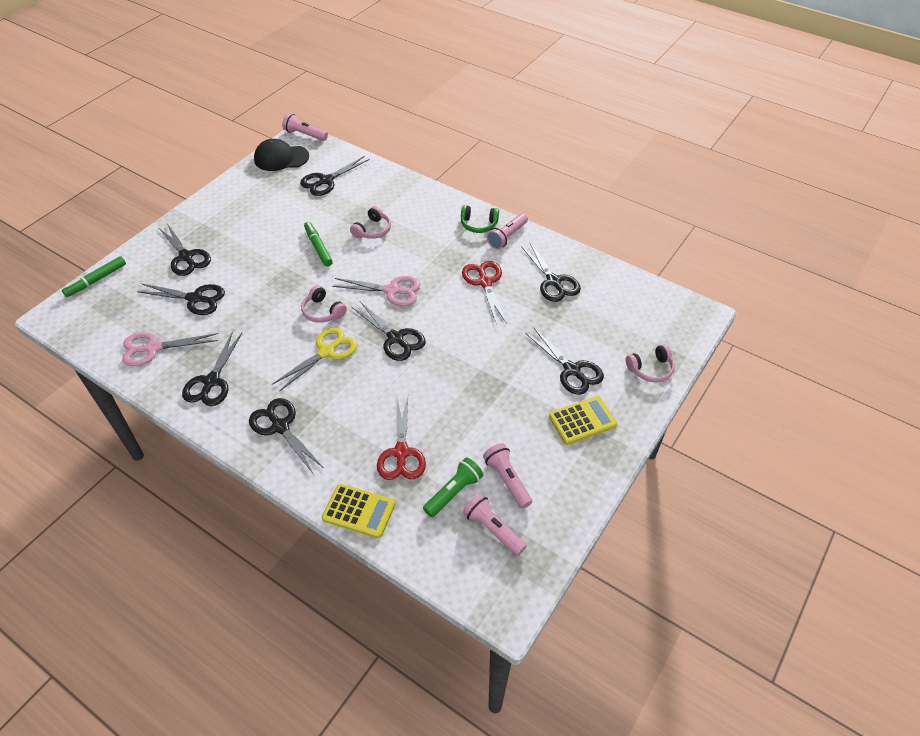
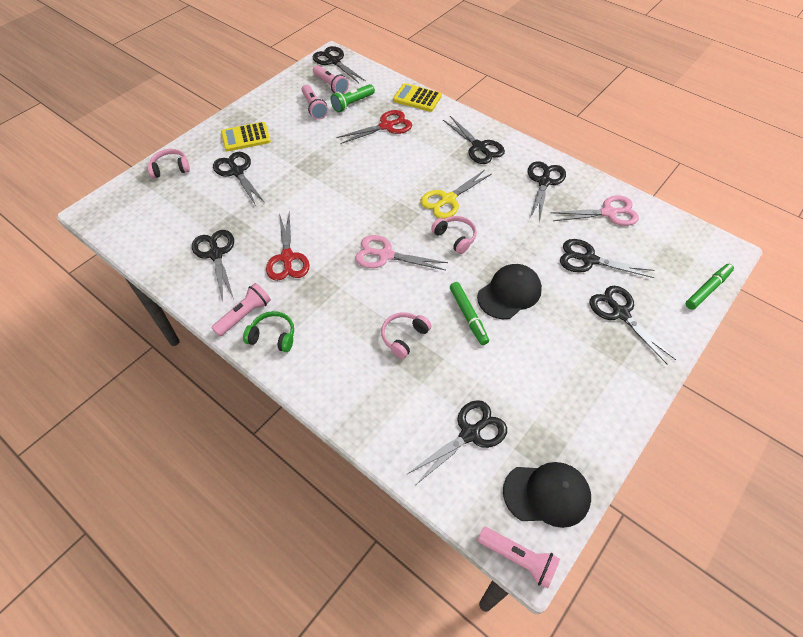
camera: 175 degrees left, 5 degrees up
(279, 266) = (509, 293): none -> black cap
(395, 338) = (385, 207): black scissors -> black scissors (334, 61)
(401, 453) = (386, 126): red scissors -> red scissors turned 60 degrees clockwise

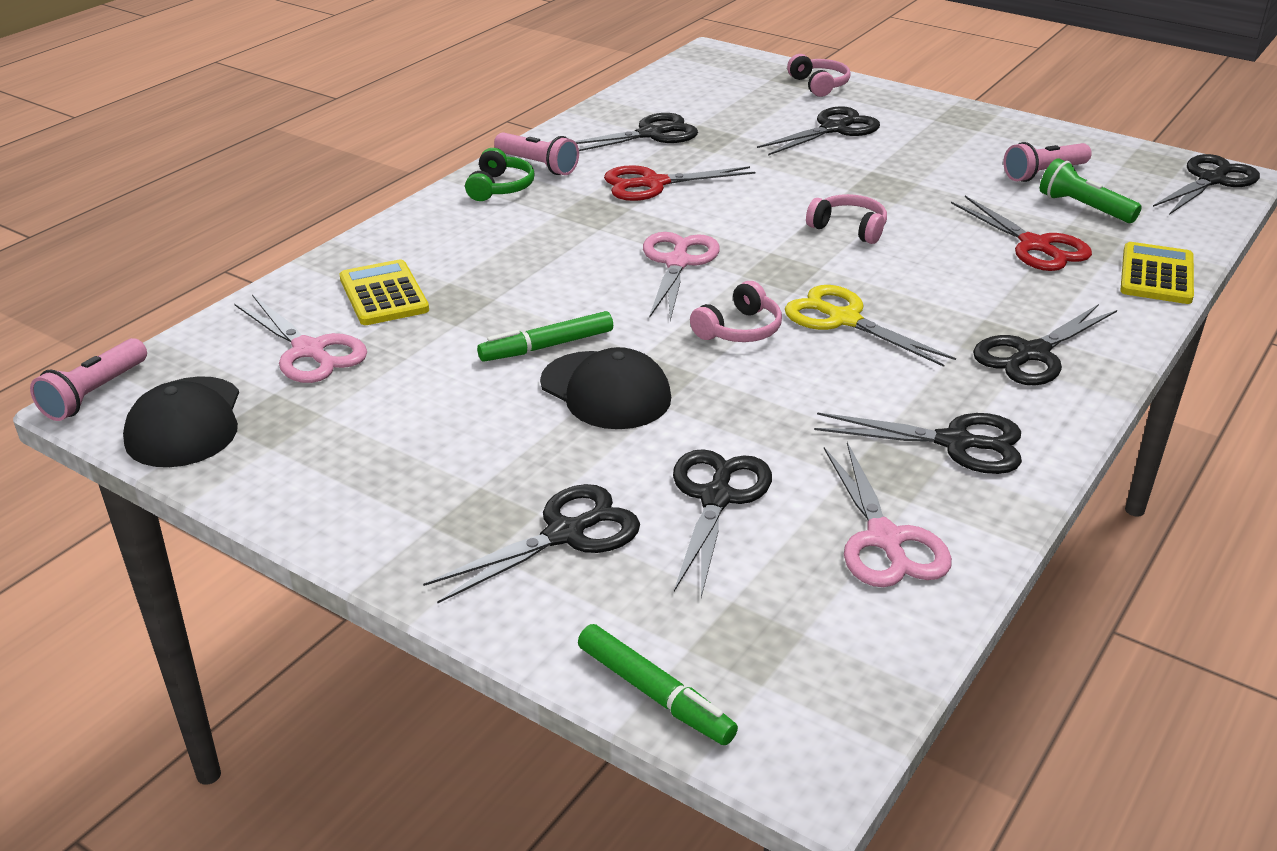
camera: 85 degrees right, 20 degrees down
(246, 137) = (922, 126): yellow calculator -> yellow calculator (383, 294)
(331, 85) = (1126, 183): pink flashlight -> none
(404, 337) = (499, 287): pink headphones -> pink headphones (849, 228)
(470, 434) = (309, 351): black scissors -> pink scissors

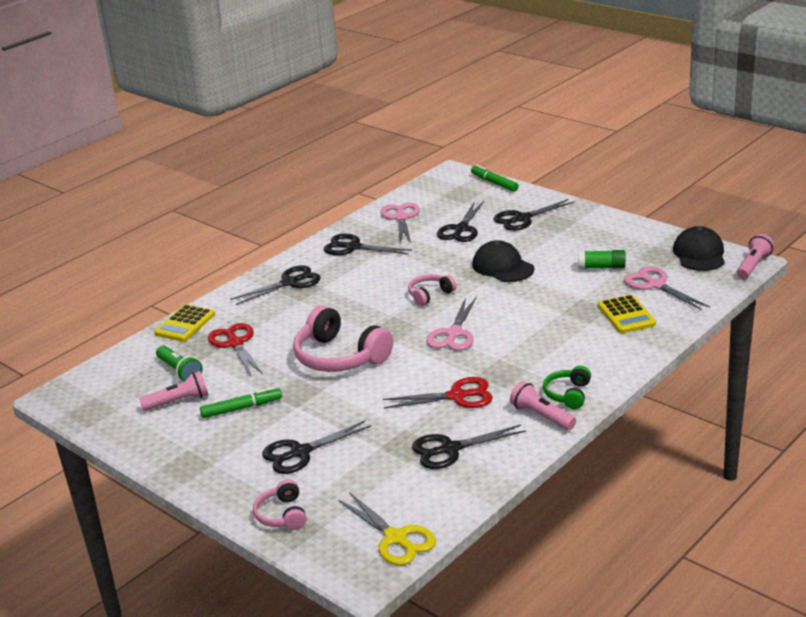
camera: 170 degrees left, 5 degrees down
(401, 390) = (601, 267): none -> green glue stick
(547, 346) = (531, 287): green marker -> green marker (241, 408)
(844, 319) = (373, 300): yellow scissors -> yellow scissors (395, 538)
(849, 228) = (339, 357): pink headphones -> pink headphones, size x1.92
(1211, 180) = (72, 393): black scissors -> none

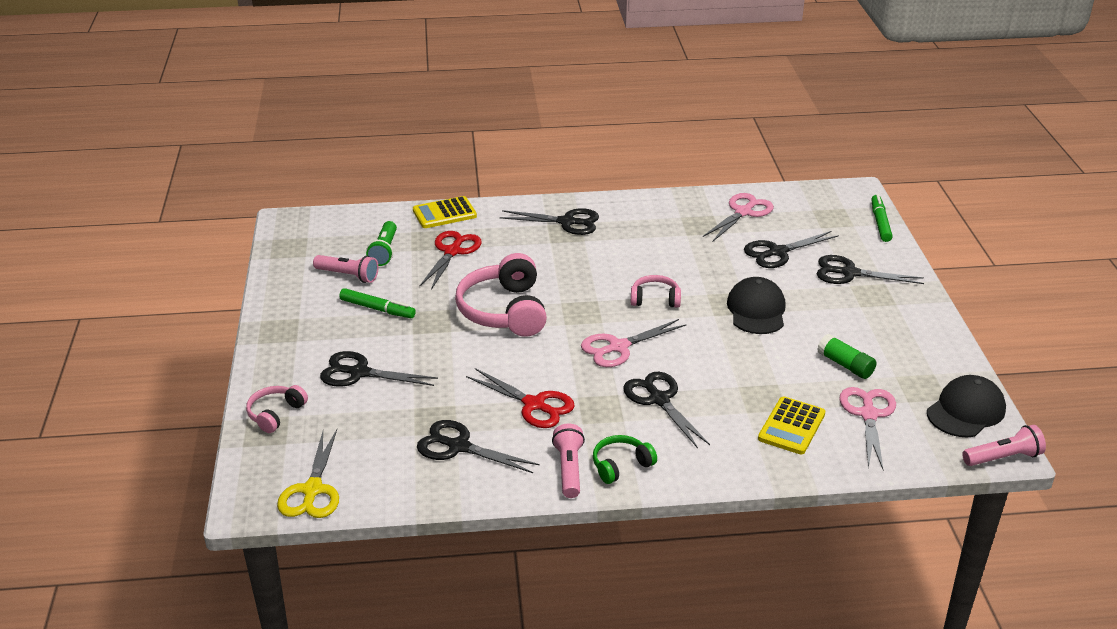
camera: 40 degrees right, 5 degrees up
(353, 247) = (662, 218): black scissors -> black scissors (659, 399)

